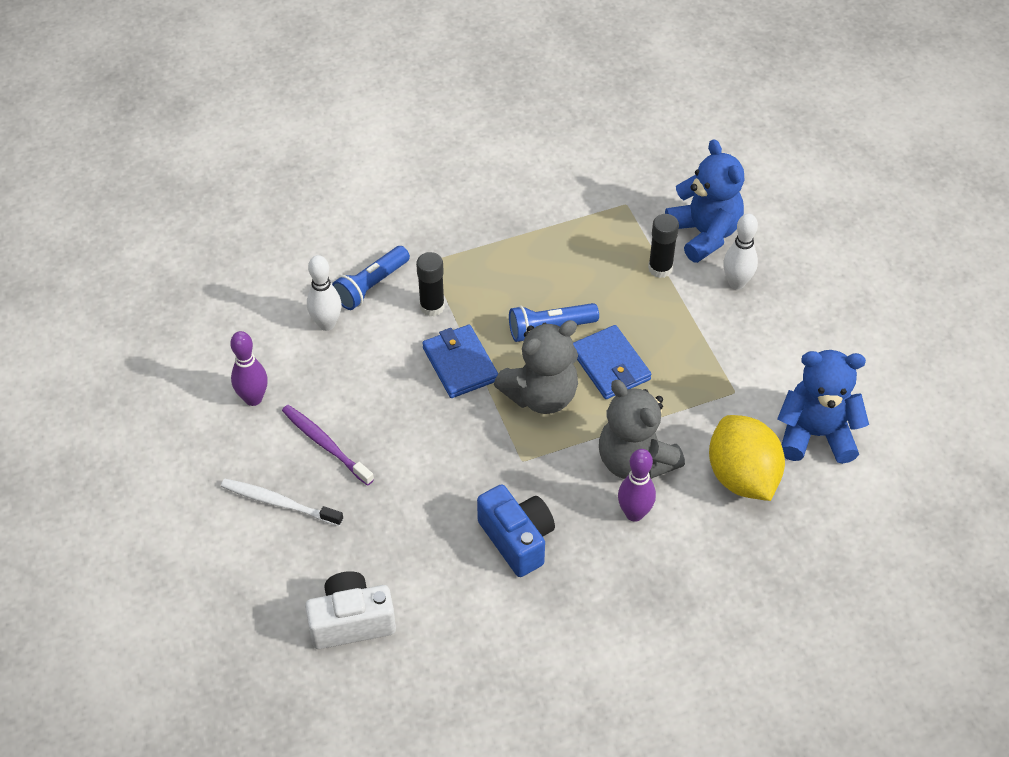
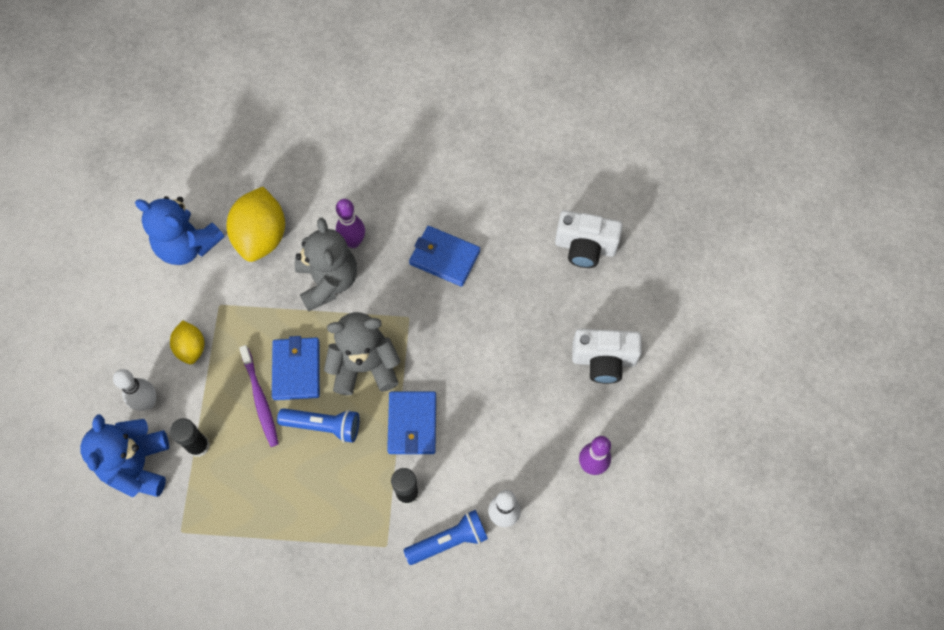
camera: 155 degrees left, 15 degrees up
(278, 503) = (603, 360): white toothbrush -> white camera
(325, 444) = (550, 396): purple toothbrush -> purple toothbrush (260, 400)
(517, 539) = (444, 257): blue camera -> blue wallet
(732, 342) = (191, 348): none -> yellow lemon

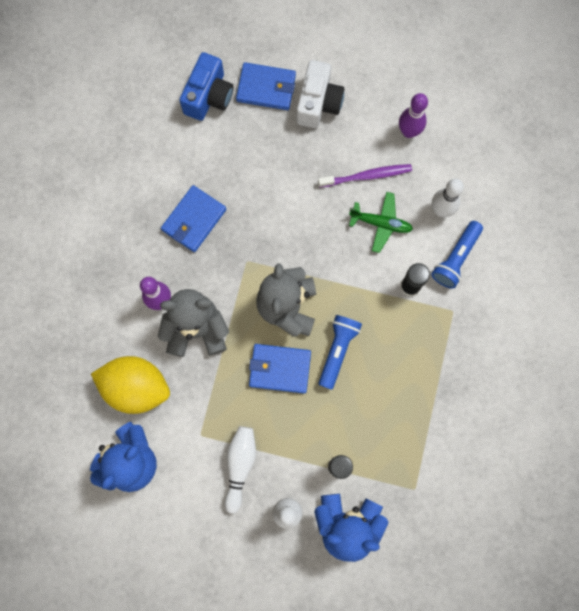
camera: 80 degrees left, 10 degrees up
(191, 348) = (240, 466): yellow lemon -> white bowling pin
(260, 400) = (303, 405): purple toothbrush -> purple toothbrush (367, 176)
(412, 424) = (349, 273): blue wallet -> blue wallet (266, 88)
(448, 541) = (456, 258): blue flashlight -> blue flashlight turned 135 degrees counterclockwise
(475, 450) = (381, 223): none -> green plane
(585, 247) = (209, 96): white camera -> blue camera

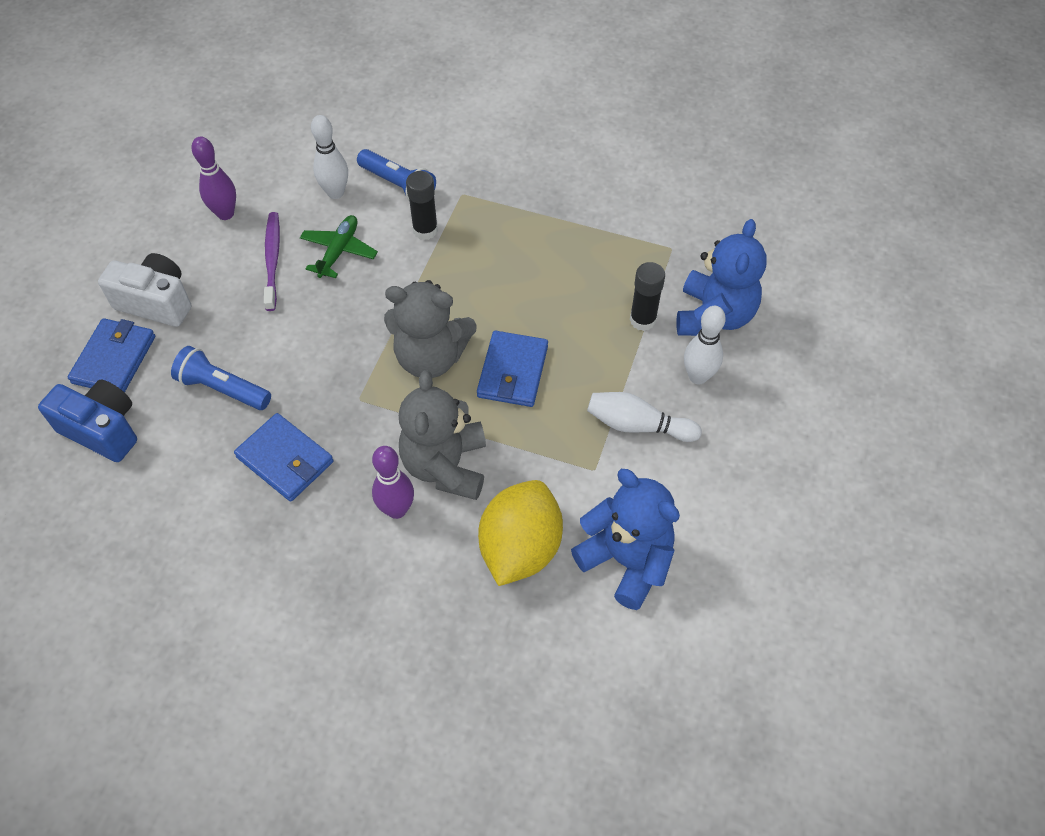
camera: 85 degrees left, 20 degrees down
(337, 351) = (496, 308): blue flashlight -> blue flashlight (223, 389)

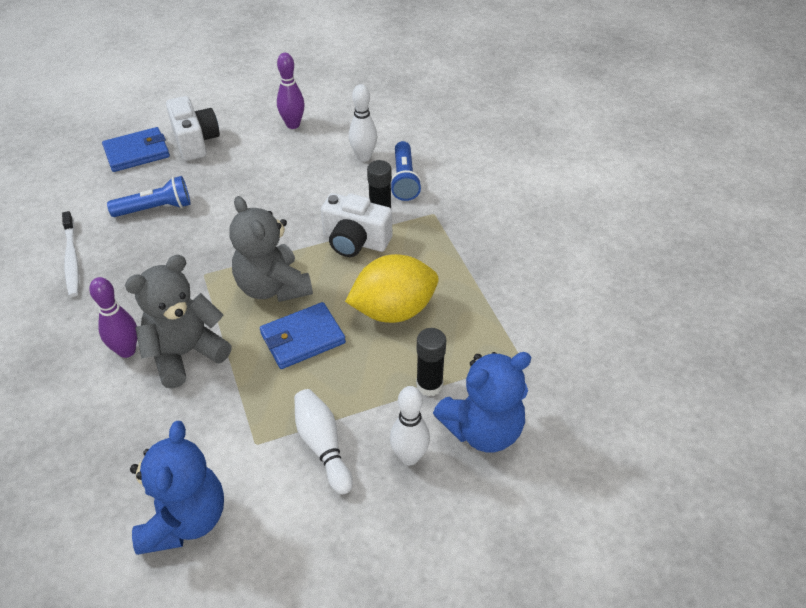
camera: 50 degrees right, 10 degrees down
(102, 430) = (81, 180): blue camera -> none
(221, 495) = (72, 259): none -> white toothbrush
(223, 389) = (155, 208): blue flashlight -> blue flashlight turned 90 degrees clockwise
(272, 259) = (278, 165): purple toothbrush -> none
(285, 459) = (124, 270): blue wallet -> none
(339, 251) = (317, 189): green plane -> none
(437, 267) = (355, 241): none -> white camera
(520, 548) = (146, 442): yellow lemon -> yellow lemon (393, 310)

